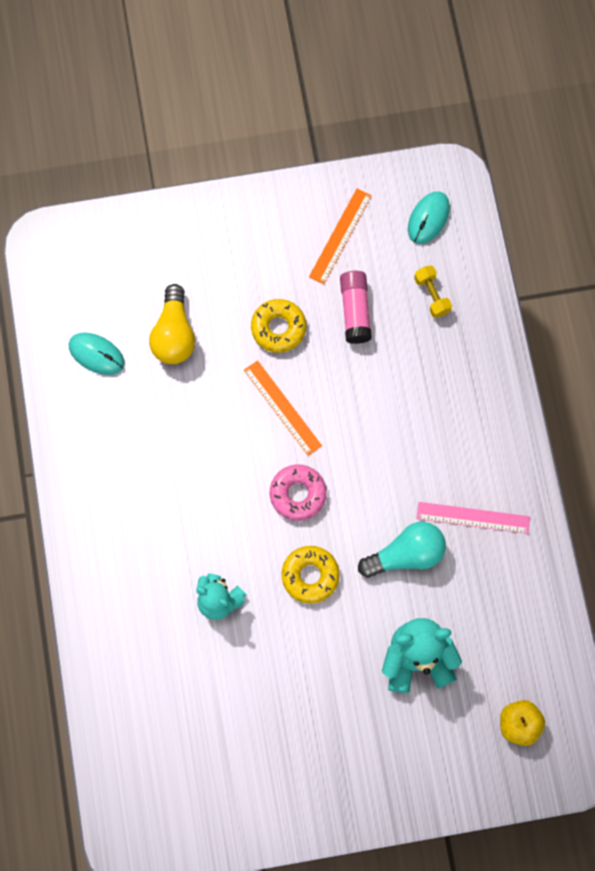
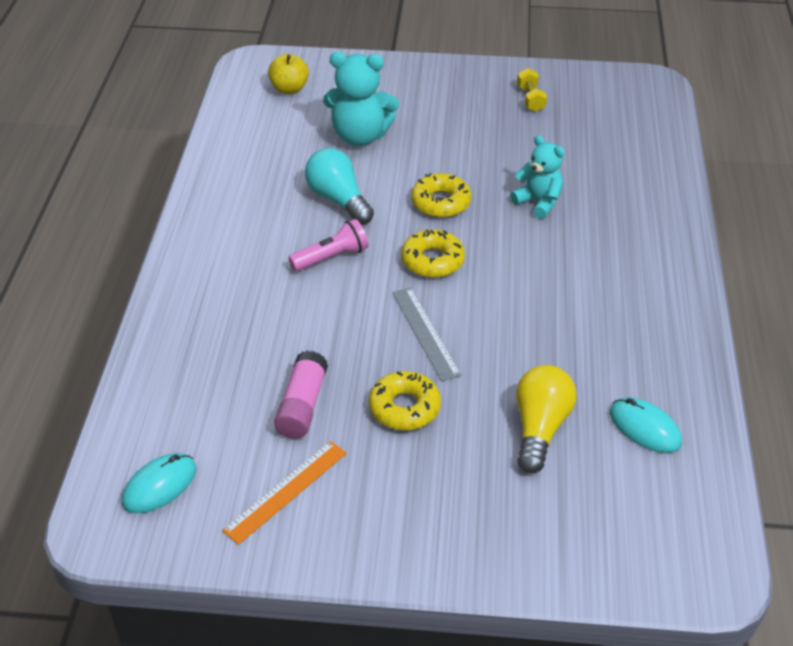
camera: 165 degrees left, 30 degrees down
(282, 407) = (425, 333): orange ruler -> grey ruler
(298, 494) = (432, 261): pink donut -> yellow donut
(387, 475) = (331, 257): none -> pink flashlight
(406, 555) = (338, 199): turquoise light bulb -> turquoise light bulb turned 60 degrees clockwise
(432, 295) = (200, 401): yellow dumbbell -> yellow dumbbell (530, 99)
(473, 517) = (258, 212): pink ruler -> none

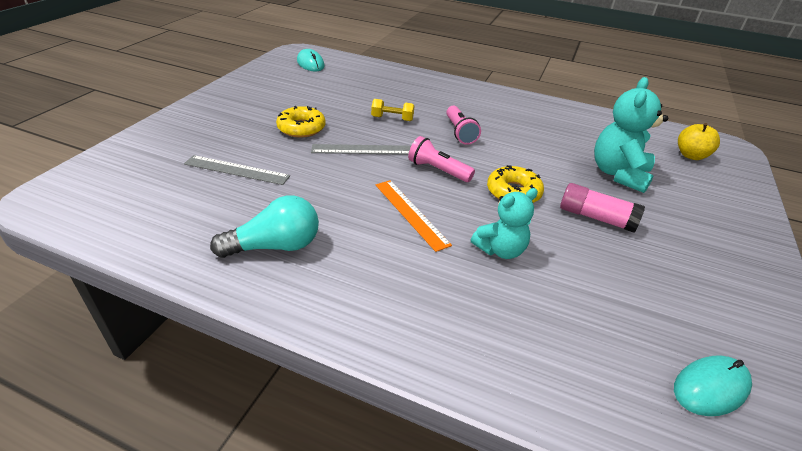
camera: 105 degrees right, 5 degrees down
(286, 491) = (276, 87): orange ruler -> orange ruler (410, 213)
(302, 405) = (331, 100): pink glue stick -> pink glue stick (596, 217)
(338, 199) = (527, 148): turquoise light bulb -> turquoise light bulb (275, 246)
(432, 261) = (438, 170): yellow donut -> pink flashlight
(530, 99) = (712, 307): yellow dumbbell -> yellow dumbbell (392, 119)
(540, 428) = (236, 170): yellow light bulb -> grey ruler
(645, 428) = (187, 216): turquoise mouse -> turquoise mouse (710, 387)

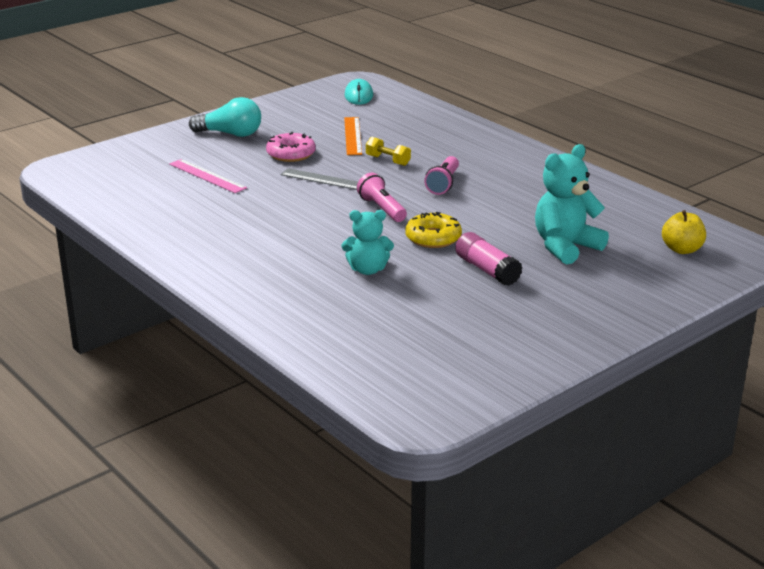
camera: 30 degrees right, 10 degrees down
(236, 170) = (207, 176): grey ruler -> pink ruler
(275, 246) = (195, 229): turquoise light bulb -> turquoise light bulb (230, 134)
(301, 128) = (291, 154): yellow donut -> pink donut
(410, 213) = (320, 232): orange ruler -> orange ruler (352, 136)
(710, 387) = (425, 370): turquoise mouse -> none

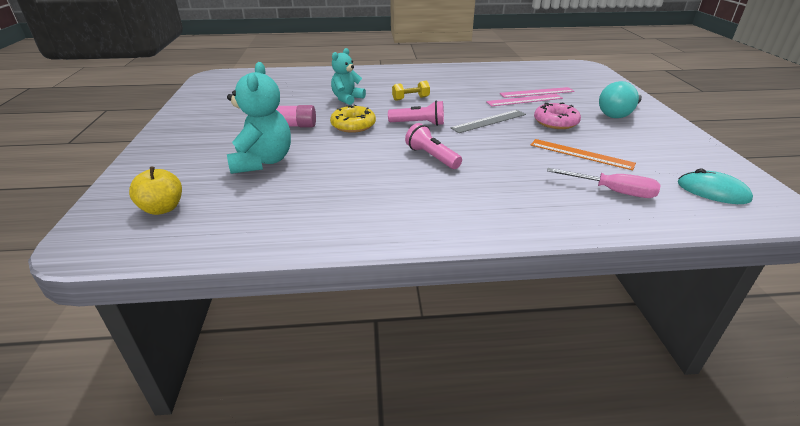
camera: 125 degrees right, 5 degrees up
(242, 177) = (524, 100): none -> pink ruler
(388, 161) = (506, 151): yellow dumbbell -> yellow dumbbell (410, 98)
(403, 120) = (612, 191): none -> pink screwdriver

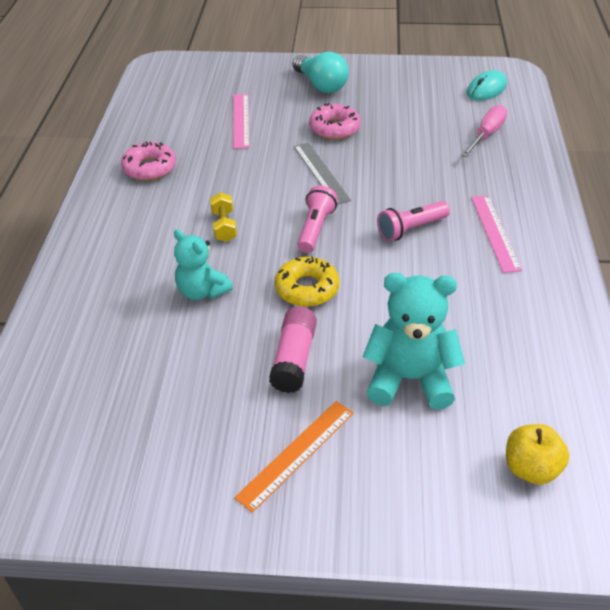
camera: 80 degrees left, 10 degrees up
(461, 76) = (149, 168): none -> pink donut
(524, 100) = (263, 134): pink ruler -> pink ruler (495, 232)
(581, 154) = (414, 132): orange ruler -> orange ruler (296, 454)

